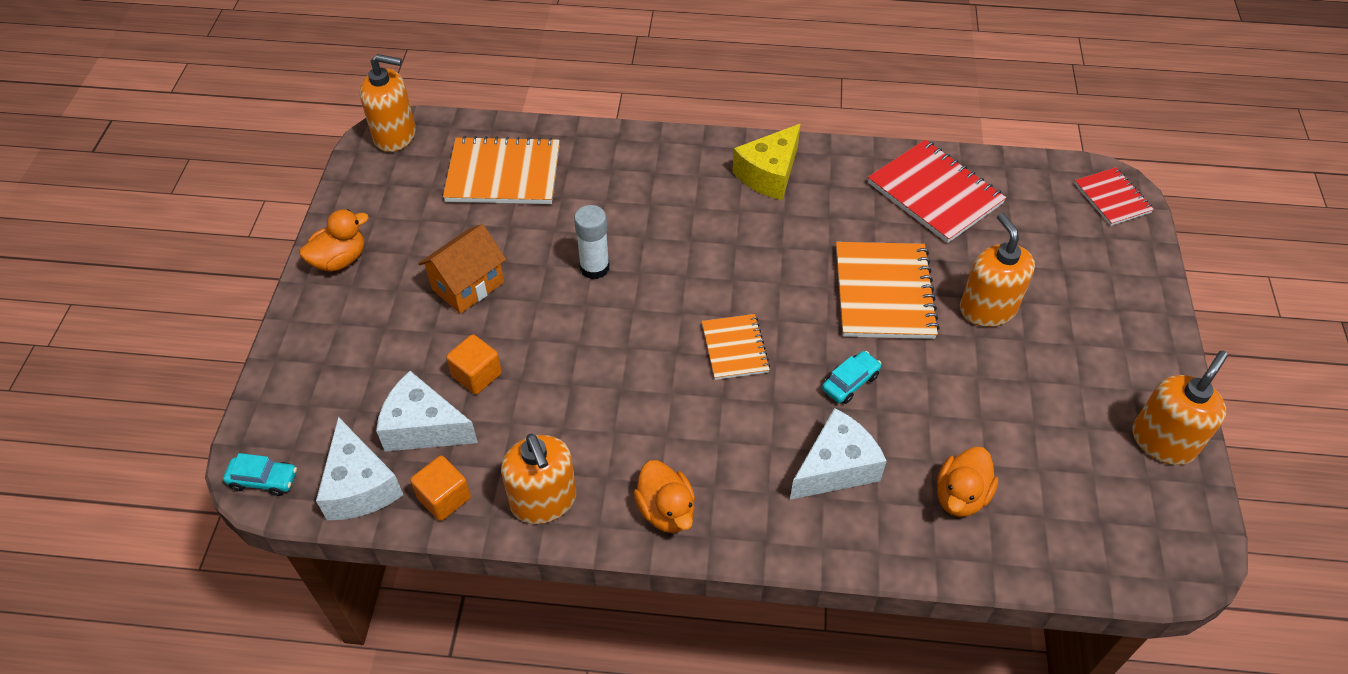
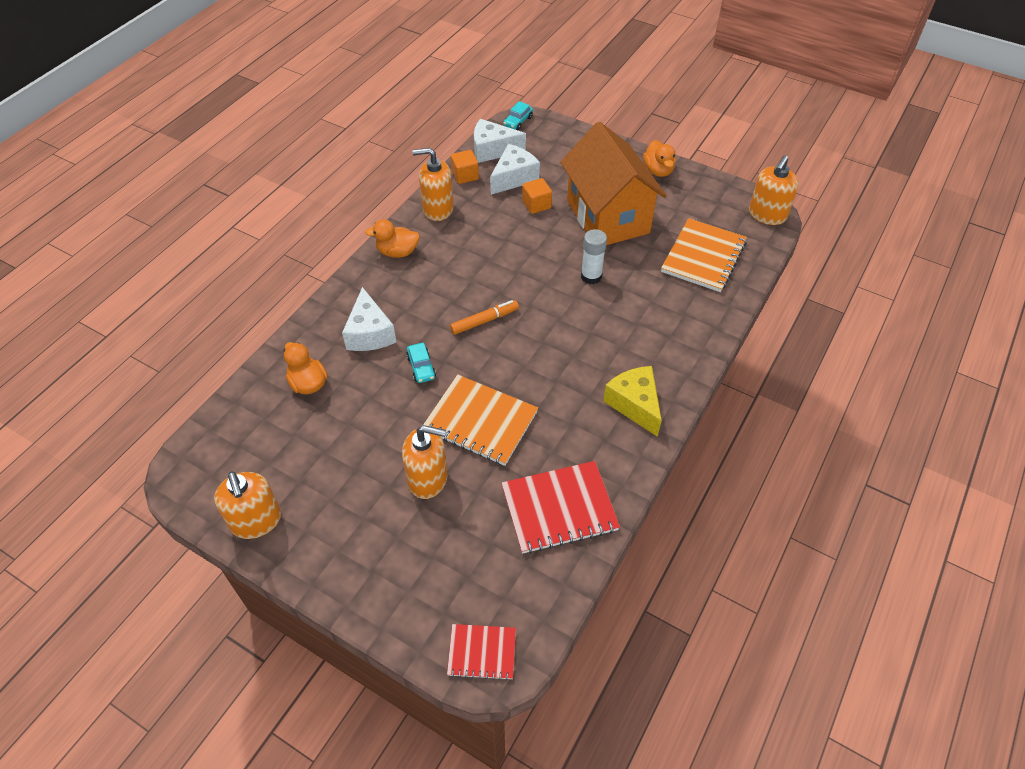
camera: 115 degrees right, 0 degrees up
(468, 286) = (607, 217): orange house -> orange house, size x1.95
(735, 348) = (484, 321): orange notebook -> orange marker

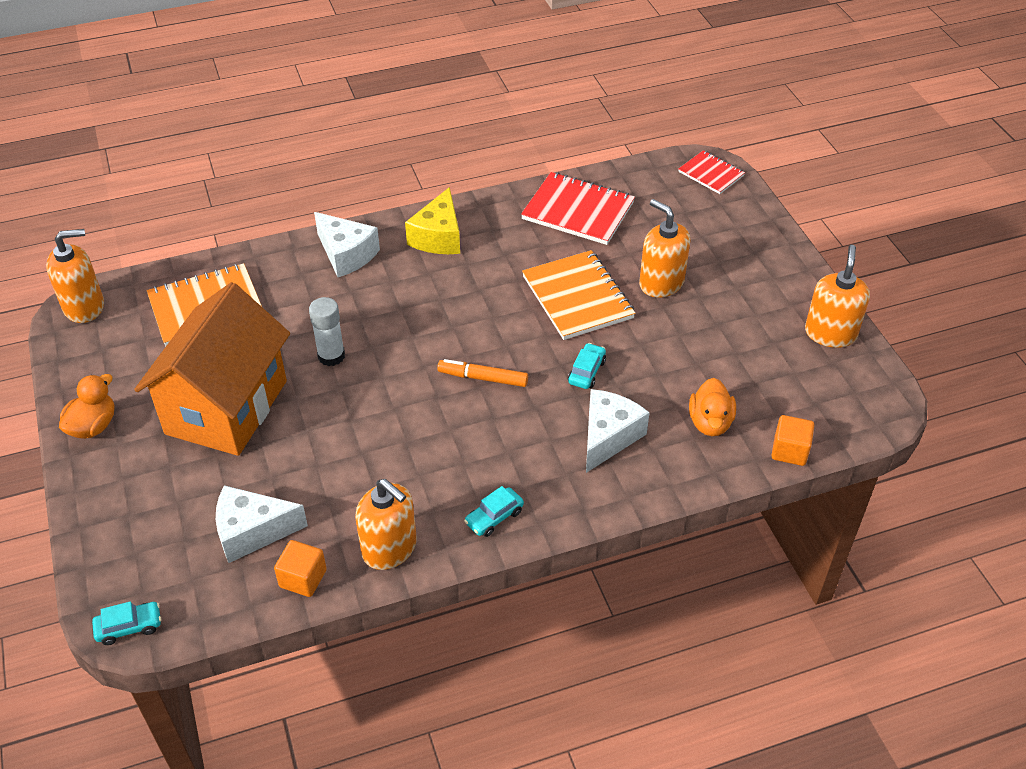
camera: 140 degrees left, 5 degrees down
(397, 252) = (494, 517): orange duck -> turquoise car
(492, 150) = (222, 598): white cheese -> white cheese (346, 254)
(536, 205) = (276, 474): orange cube -> orange cube (789, 451)

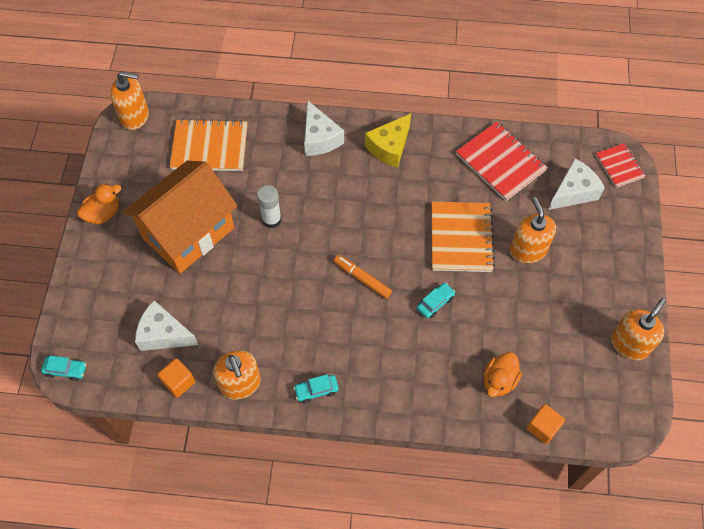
camera: 25 degrees right, 15 degrees up
(608, 437) = (422, 361): white cheese -> white cheese (573, 192)

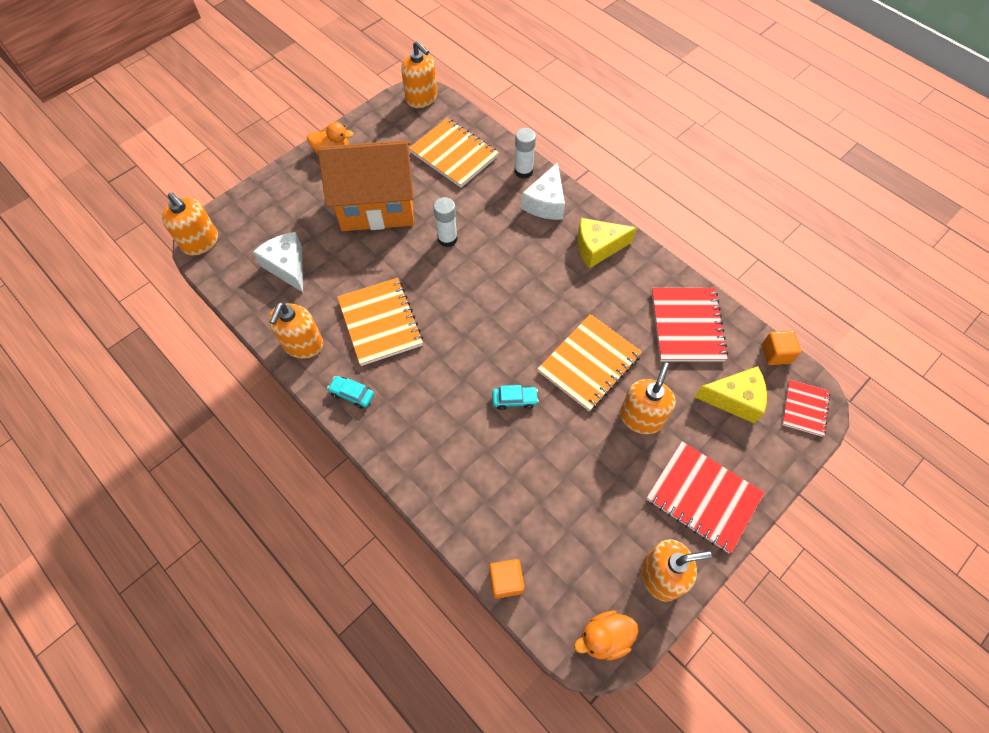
camera: 40 degrees right, 0 degrees up
(66, 370) = (200, 242): turquoise car -> orange soap dispenser
(178, 382) = (263, 309): orange cube -> orange cube (776, 354)
(278, 124) = (523, 171): none -> white glue stick
(284, 321) = (380, 322): none -> orange notebook
(362, 278) = (473, 335): orange marker -> none
(499, 380) = (506, 508): orange duck -> orange duck (604, 638)
(573, 192) = (734, 399): white cheese -> yellow cheese
(610, 273) = (703, 497): none -> red notebook

